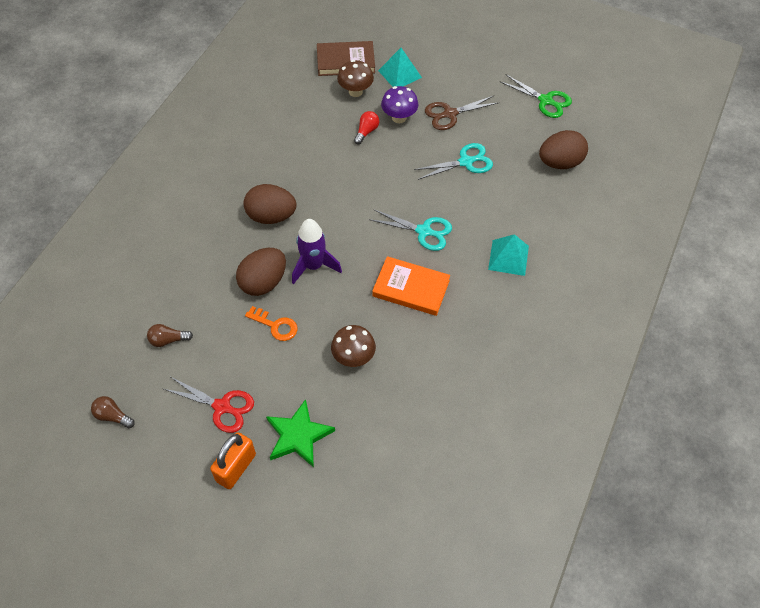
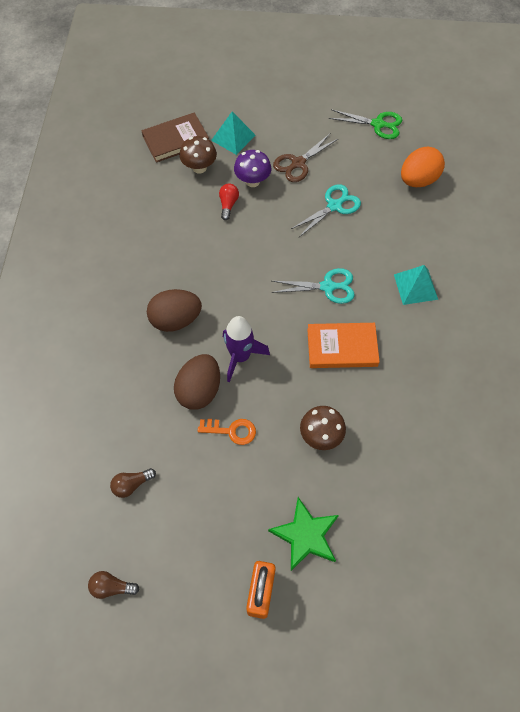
camera: 20 degrees left, 5 degrees up
(222, 407) = (218, 534): red scissors -> none
(560, 163) = (418, 180): brown egg -> orange egg

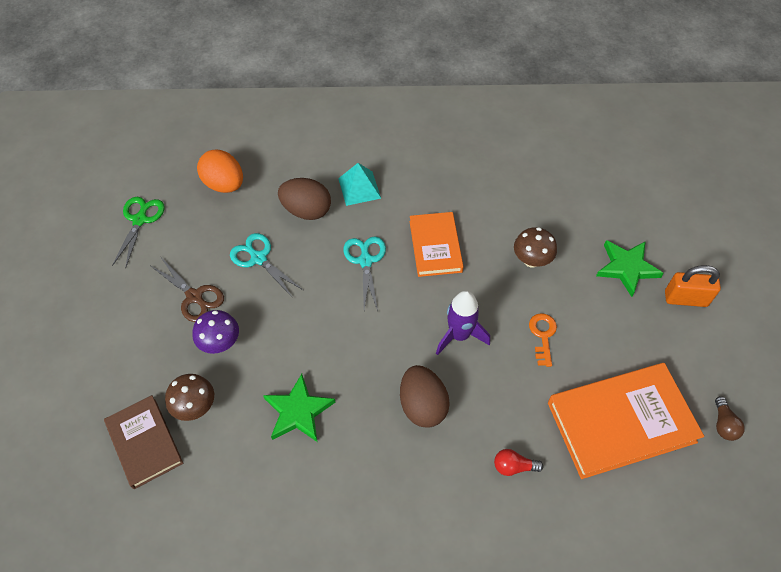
camera: 95 degrees left, 5 degrees down
(132, 484) = (621, 422): brown light bulb -> orange book
(185, 232) = (298, 411): none -> green star
(199, 390) = (505, 370): brown egg -> brown egg (306, 210)
(228, 205) = (256, 367): red light bulb -> red light bulb (513, 466)
(233, 137) = (146, 372): turquoise pyramid -> none

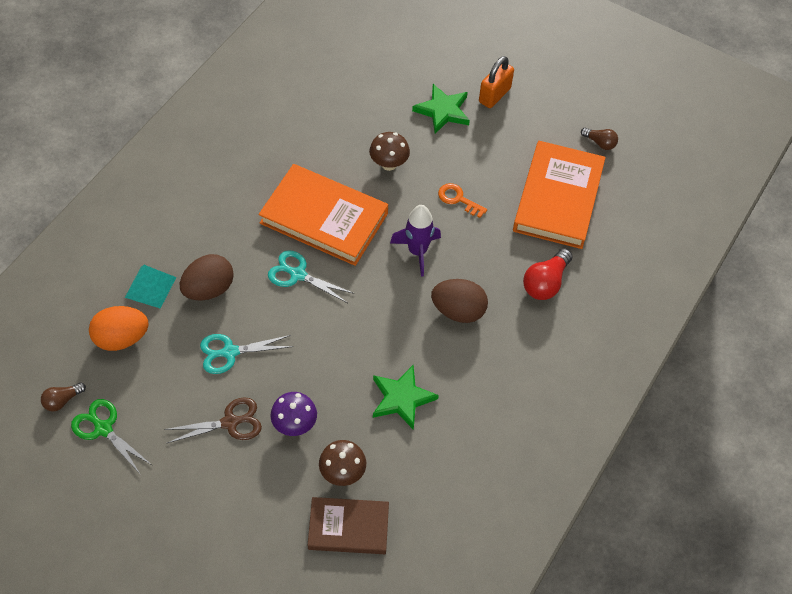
camera: 60 degrees left, 0 degrees up
(149, 182) = (62, 400): none -> brown light bulb
(359, 188) = (218, 237): turquoise pyramid -> turquoise pyramid (150, 287)
(435, 246) = (324, 218): orange book -> orange book, size x1.63
(513, 466) = (545, 283): red light bulb -> red light bulb, size x1.67

